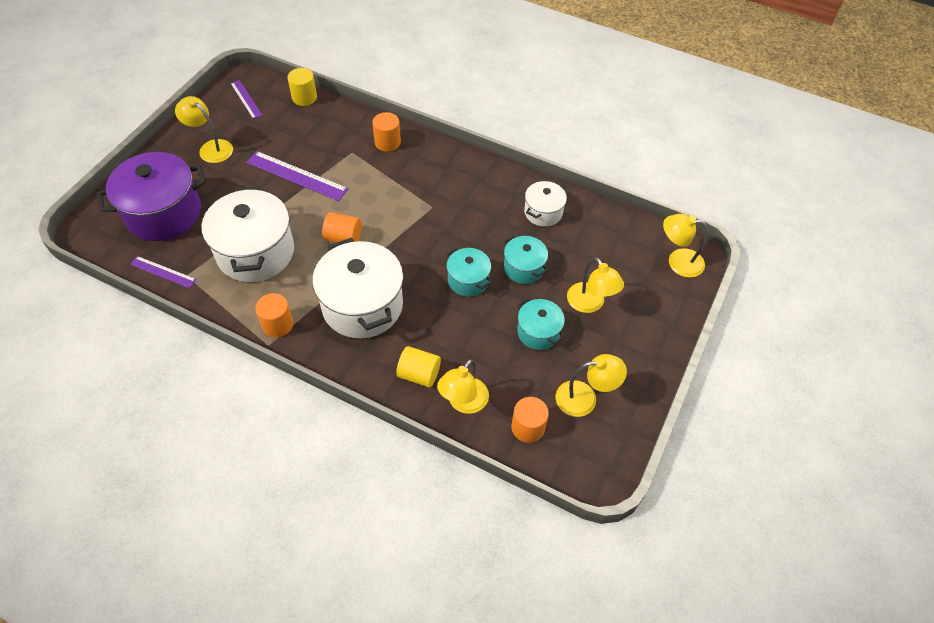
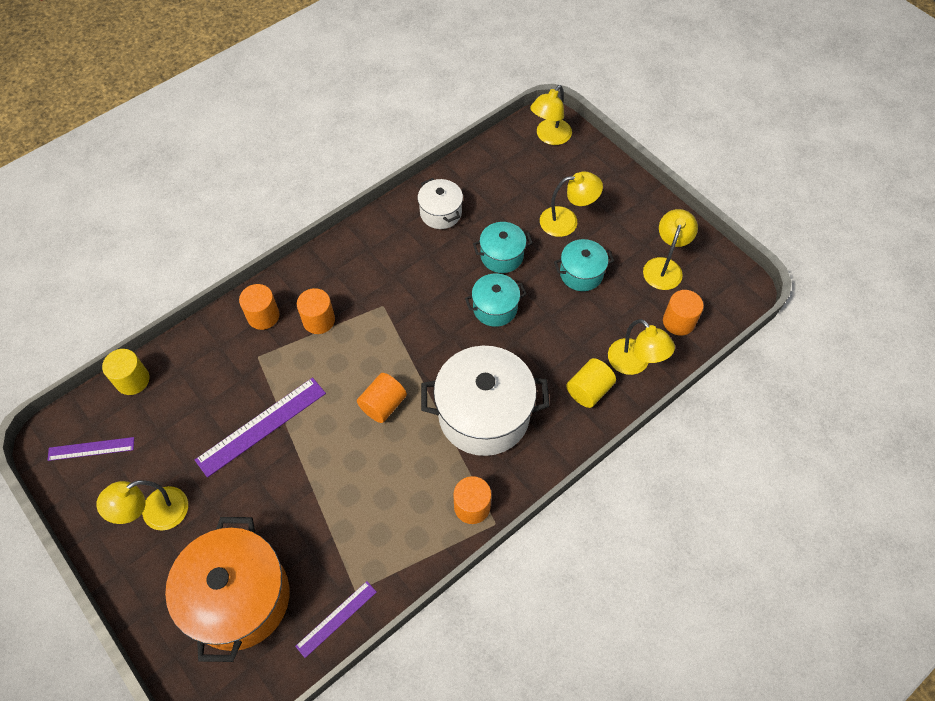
camera: 65 degrees left, 5 degrees up
(164, 213) = (239, 598): purple pot -> orange pot
(255, 252) = (358, 503): white pot -> none
(399, 174) = (318, 320): none -> orange cylinder

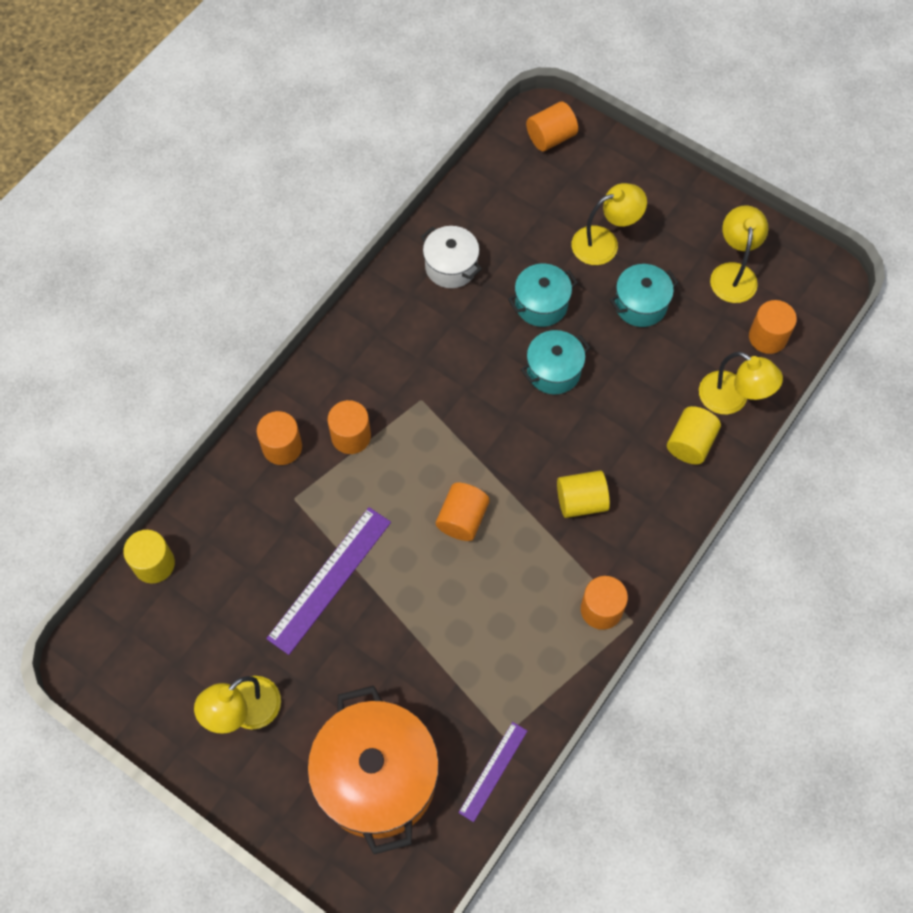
camera: 15 degrees left, 5 degrees up
(91, 449) = (137, 657): purple ruler -> none
(484, 414) = (581, 501): white pot -> yellow cylinder
(549, 137) = (551, 137): yellow lamp -> orange cylinder

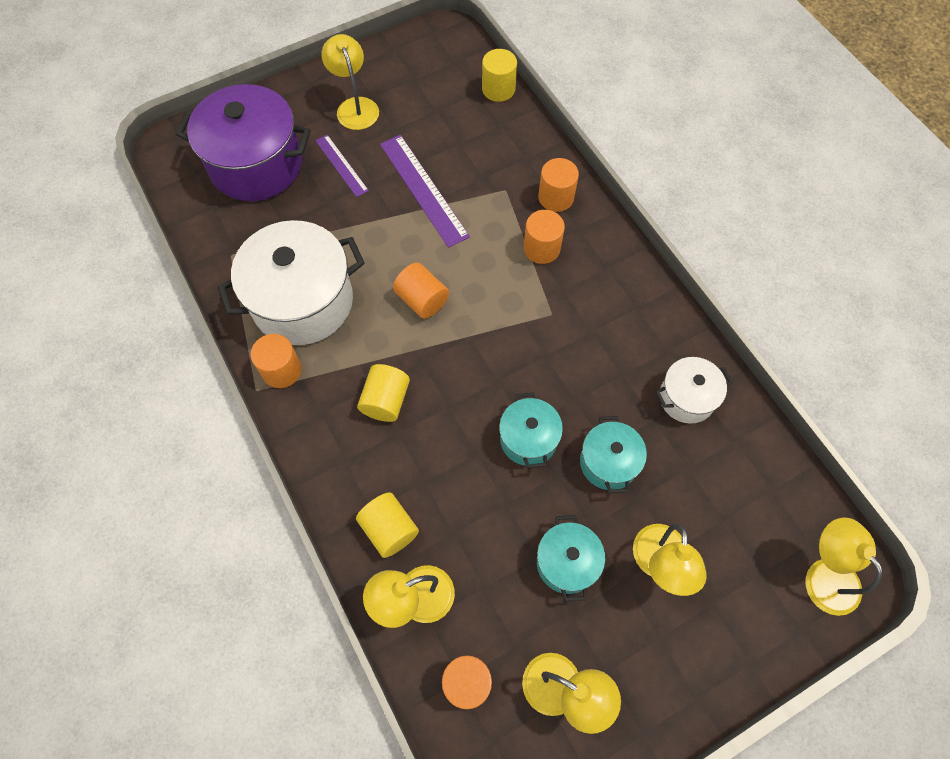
camera: 115 degrees right, 0 degrees up
(377, 778) = (256, 165): orange pot -> purple pot
(493, 771) = (211, 237): purple ruler -> purple ruler (341, 165)
(520, 630) = (302, 301): none -> white pot
(551, 137) = (824, 575): orange cylinder -> yellow lamp

